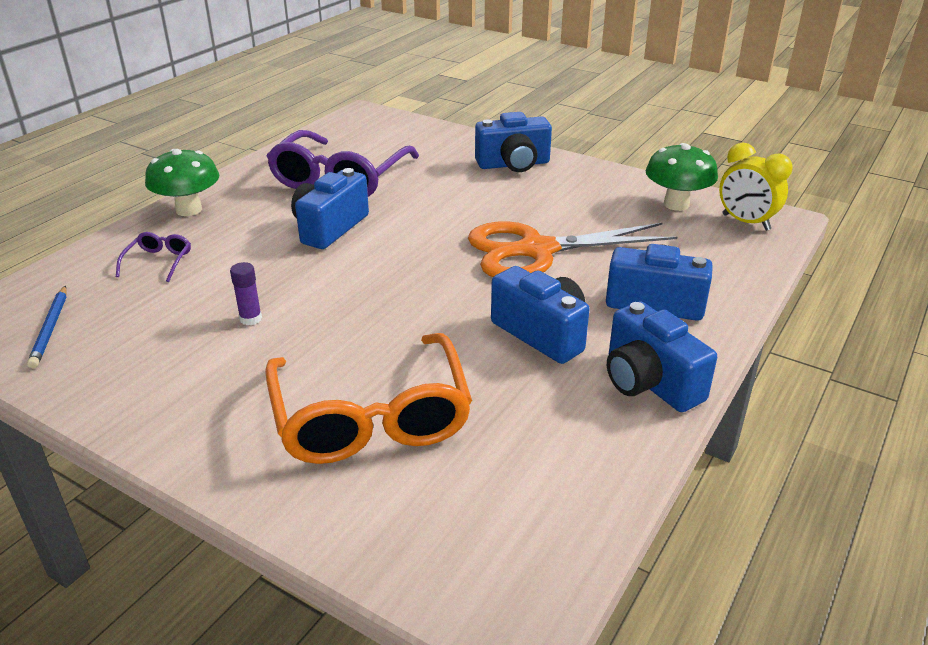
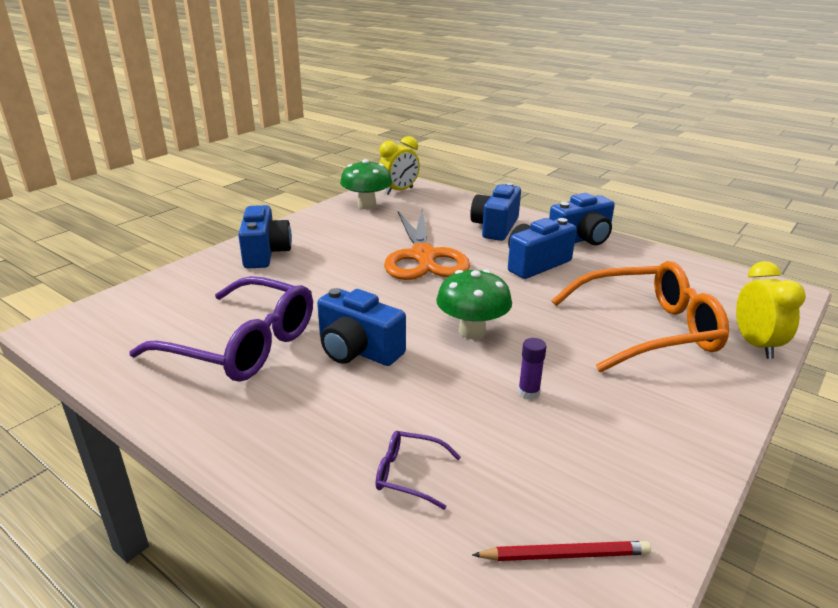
camera: 85 degrees left, 5 degrees down
(50, 328) = (564, 555): blue pencil -> red pencil
(189, 210) = (272, 462): green mushroom -> green mushroom (472, 331)
(331, 521) = (755, 345): none -> yellow clock

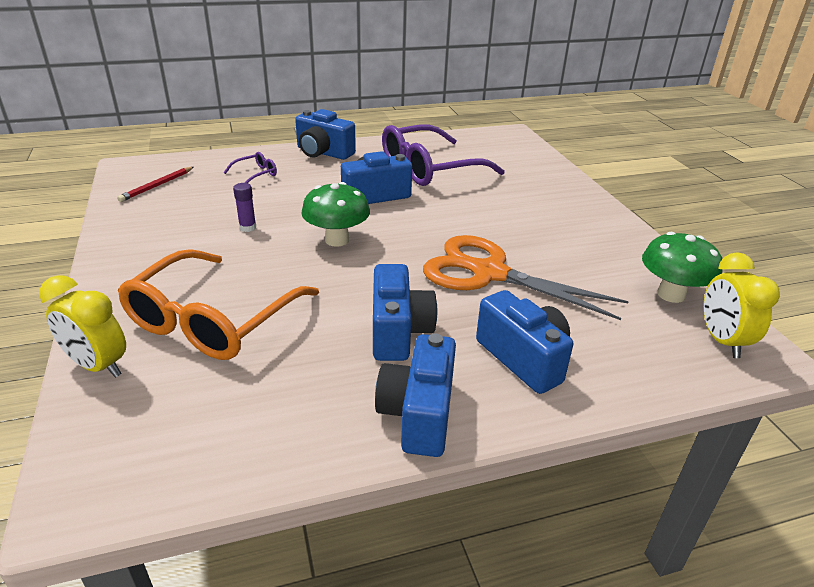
camera: 125 degrees right, 5 degrees up
(265, 253) = (570, 206): blue camera -> blue camera (323, 153)

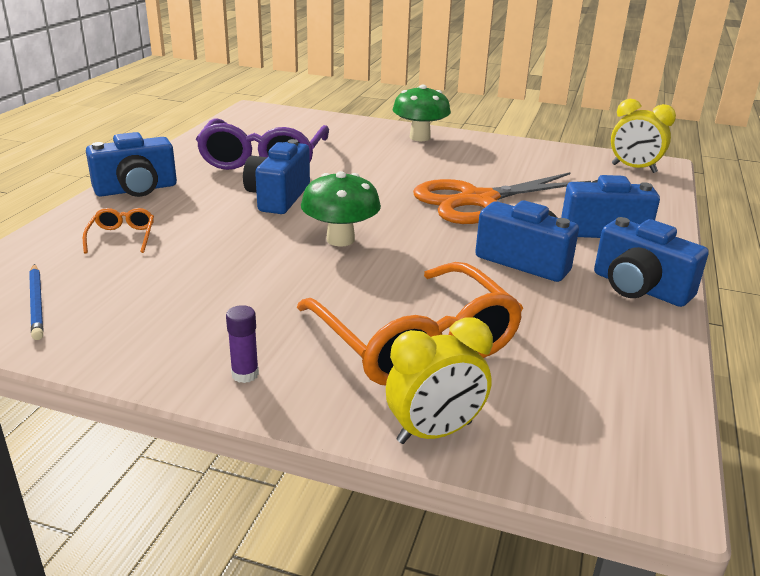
camera: 55 degrees left, 5 degrees down
(157, 186) = (37, 303): red pencil -> blue pencil
(247, 227) = (247, 275): purple glue stick -> purple glue stick (245, 374)
(255, 174) = (122, 237): purple glasses -> orange glasses
(671, 294) = (570, 160): green mushroom -> green mushroom (419, 137)

